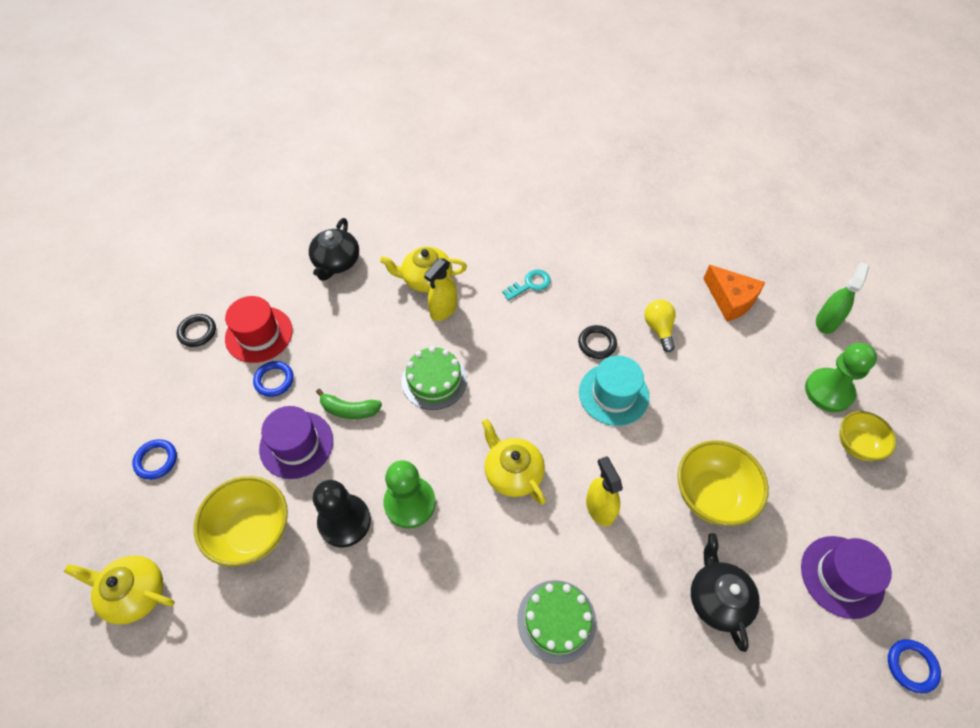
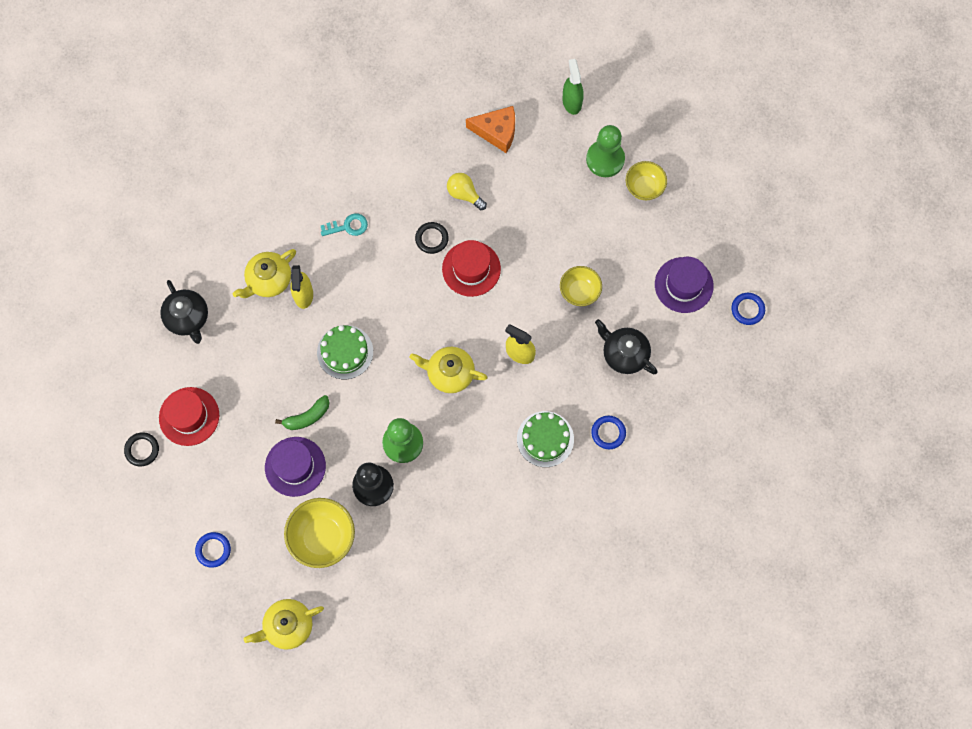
camera: 40 degrees left, 15 degrees up
(274, 380) = (235, 438): blue ring -> blue ring (608, 433)
(530, 284) = (348, 226): turquoise key -> turquoise key turned 60 degrees clockwise
(613, 394) = (471, 269): turquoise hat -> red hat
(711, 495) = (579, 292): yellow bowl -> yellow bowl, size x0.64

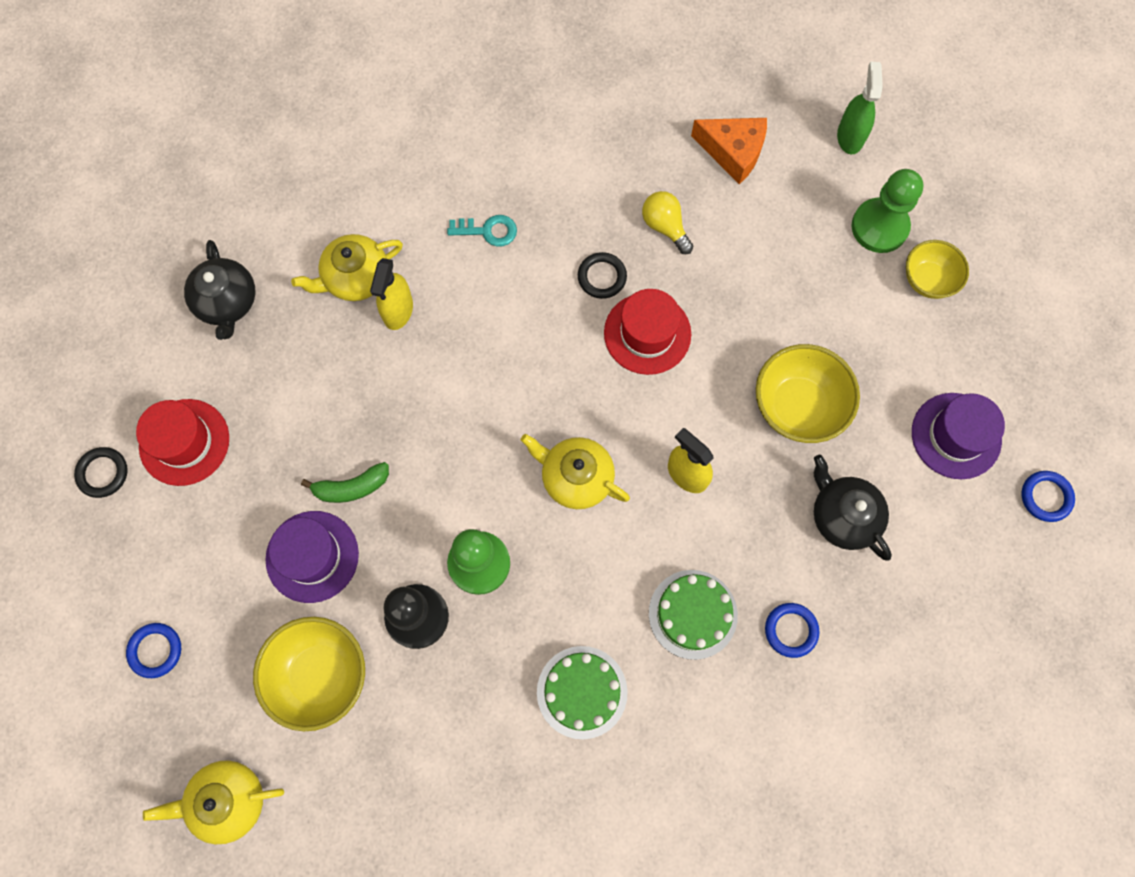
camera: 15 degrees right, 0 degrees up
(345, 352) = (433, 407): green cake -> green cake (582, 692)
(579, 292) = (797, 406): yellow bowl -> yellow bowl, size x1.57

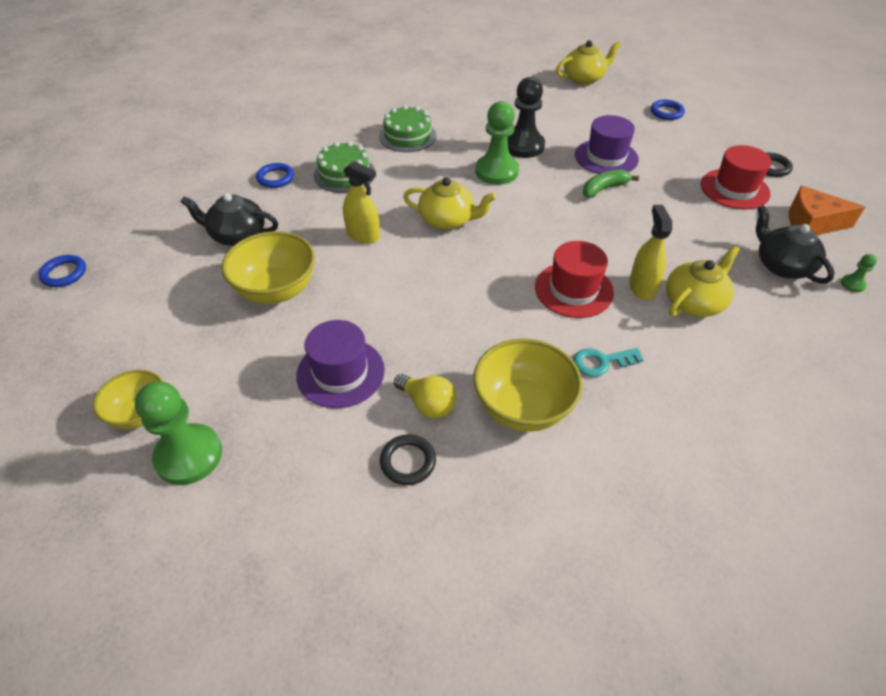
camera: 165 degrees right, 25 degrees down
(174, 259) = (852, 284): none -> green pawn
(320, 675) = (566, 118): yellow bowl -> yellow bowl (523, 407)
(602, 277) = (476, 347): black ring -> black ring (408, 462)
(647, 333) = (419, 314): red hat -> red hat (573, 290)
(733, 152) = (368, 502): orange cheese -> orange cheese (812, 223)
(843, 515) = (237, 235): black teapot -> black teapot turned 150 degrees clockwise
(850, 136) = (219, 559): green spray bottle -> none
(956, 436) = (135, 297): purple hat -> purple hat (340, 372)

